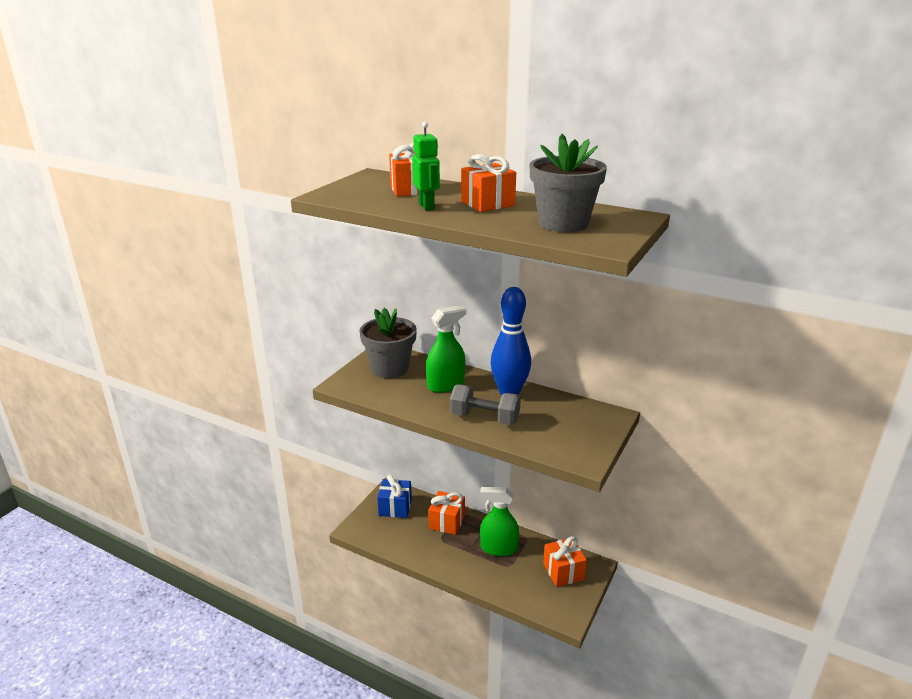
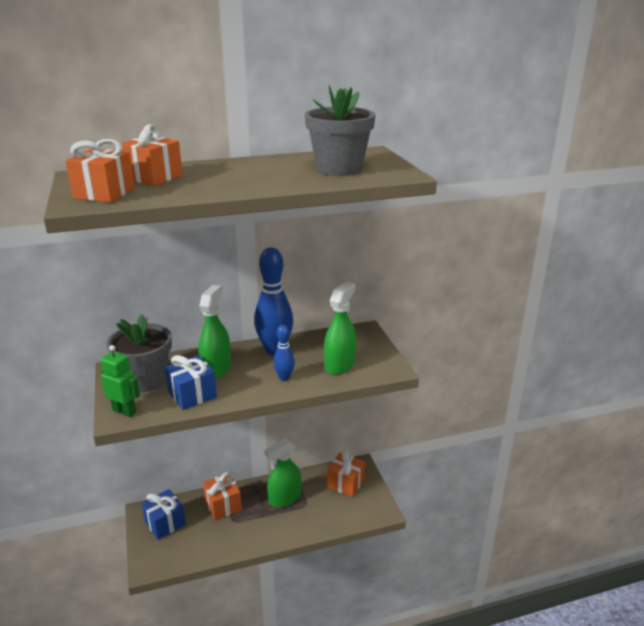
camera: 45 degrees left, 0 degrees up
(403, 395) = (192, 395): none -> blue gift
(427, 206) = (204, 186): green robot -> green robot (124, 411)
(484, 418) = (284, 378): grey dumbbell -> blue bowling pin
(487, 203) = (249, 171): orange gift -> orange gift (104, 193)
(545, 432) = (339, 364): none -> green spray bottle

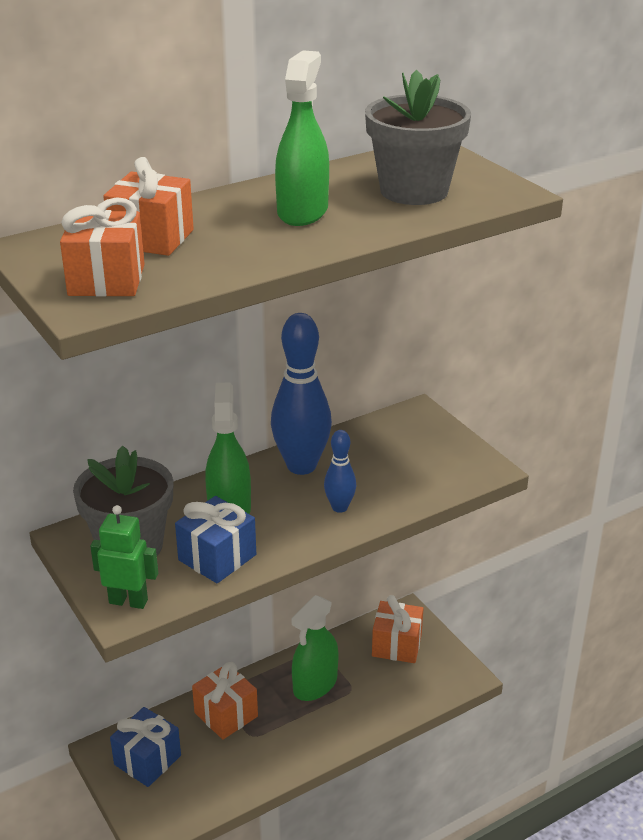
camera: 15 degrees left, 5 degrees up
(339, 364) = (409, 473): green spray bottle -> green spray bottle (302, 212)

